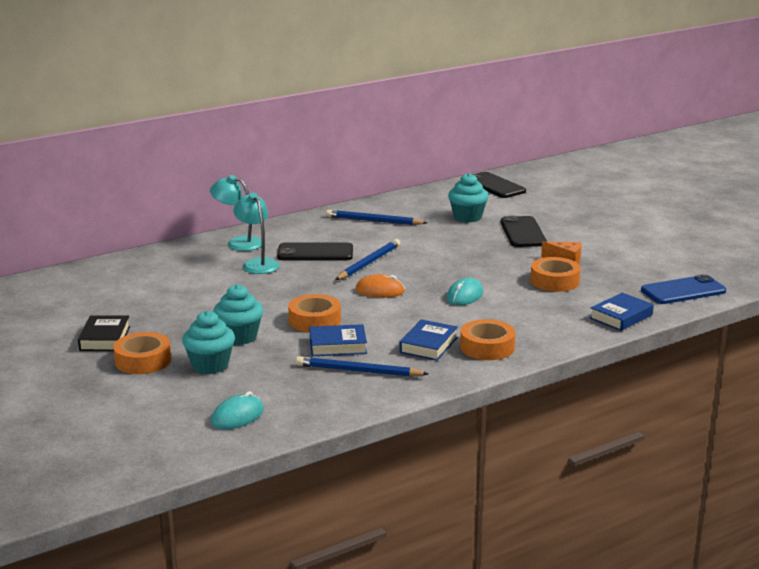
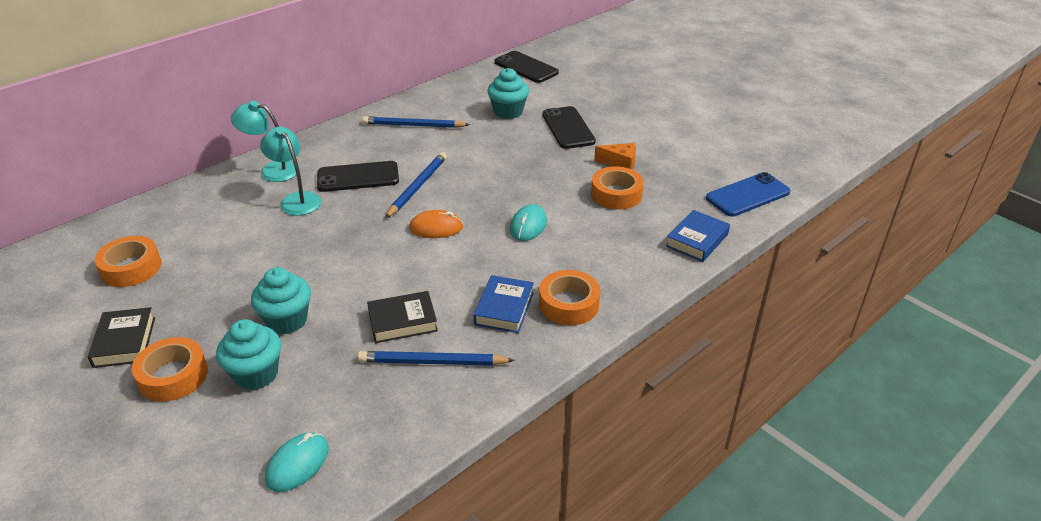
camera: 10 degrees left, 15 degrees up
(314, 320) = (371, 283): orange tape -> orange tape (131, 268)
(338, 345) = (402, 321): blue book -> black book

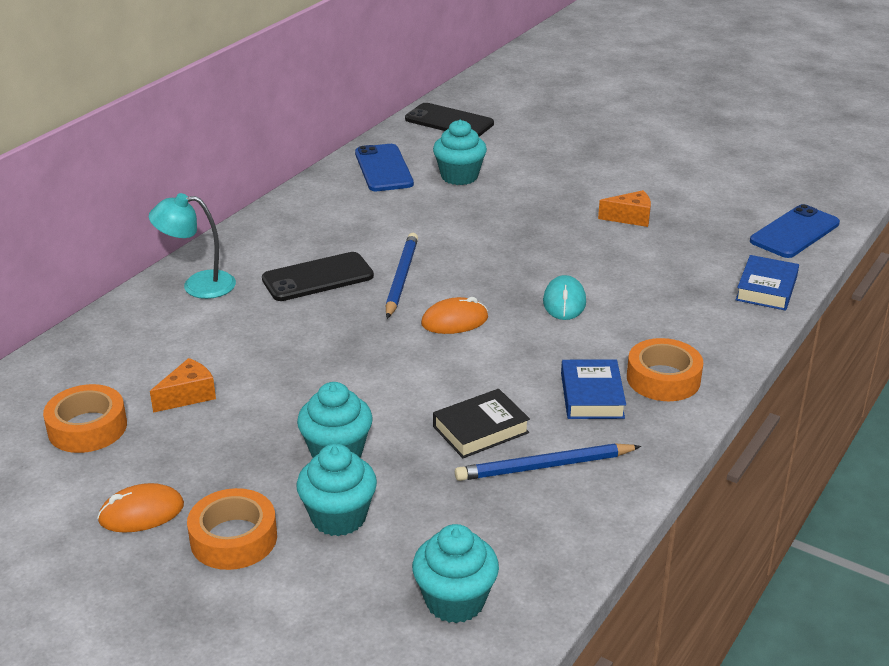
camera: 15 degrees left, 5 degrees down
(124, 342) = (141, 513): black book -> orange mouse
(213, 255) = (188, 396): none -> orange cheese
(296, 199) = (254, 315): turquoise lamp -> none
(297, 464) = (455, 601): turquoise mouse -> turquoise cupcake
(413, 125) = (349, 207): blue pencil -> none
(456, 98) = (384, 168): none -> blue phone
(568, 128) = (545, 186): black phone -> none
(616, 194) = (646, 252): orange tape -> none

